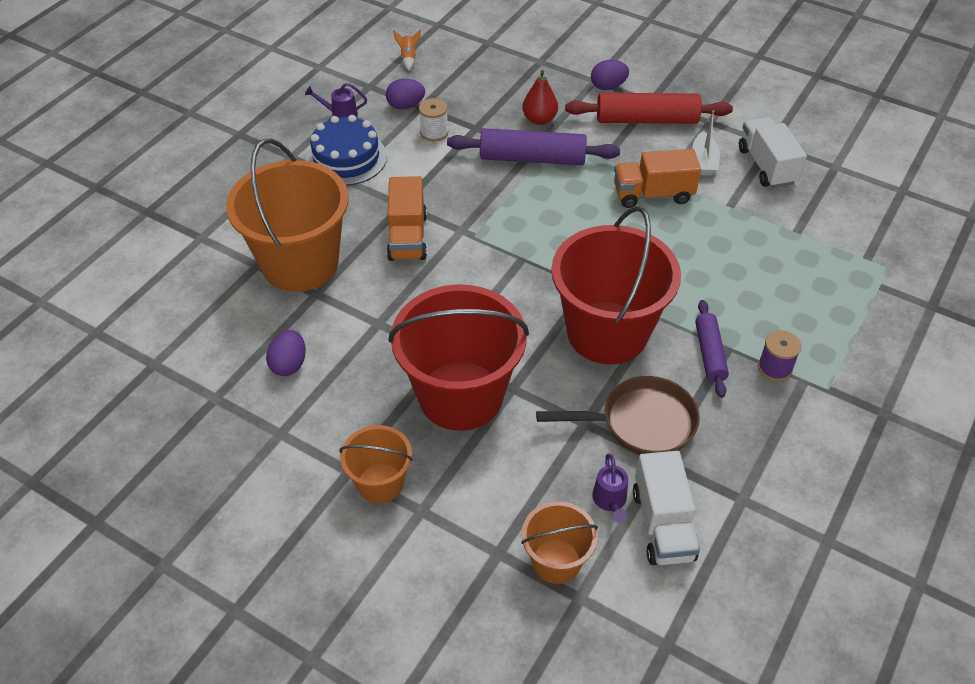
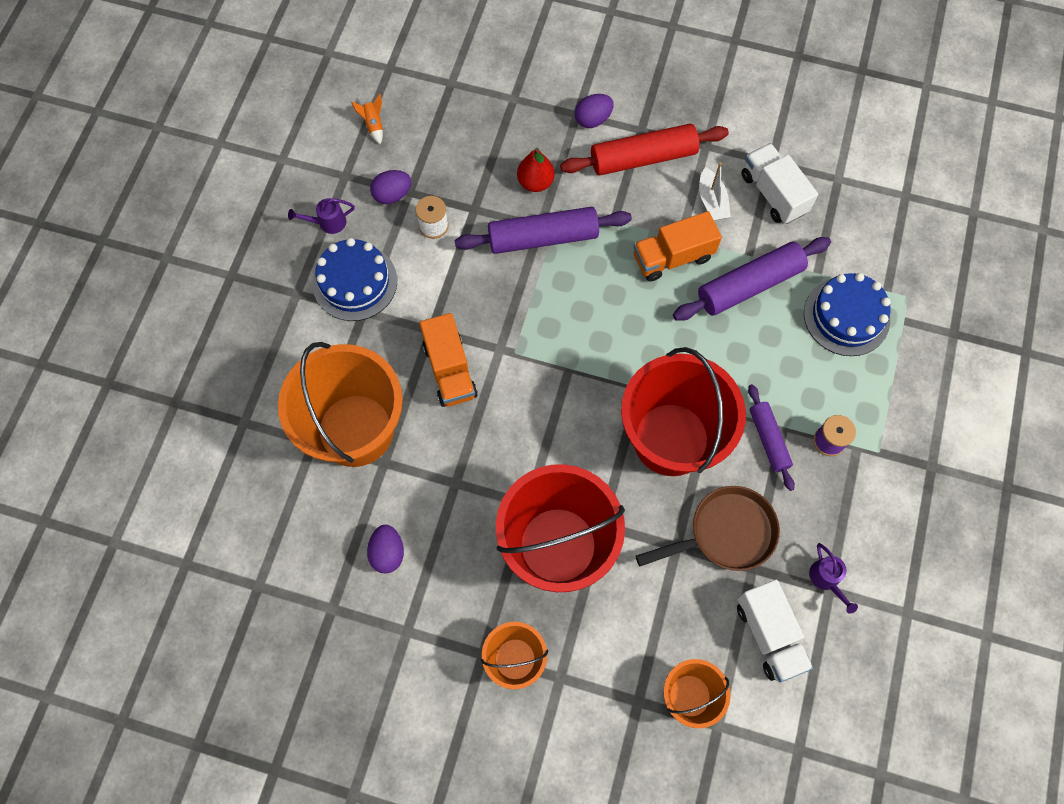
camera: 15 degrees left, 20 degrees up
(610, 501) = (719, 623): purple watering can -> purple watering can (826, 580)
(723, 229) = (749, 285): none -> purple rolling pin
(818, 271) = (846, 316): none -> blue cake

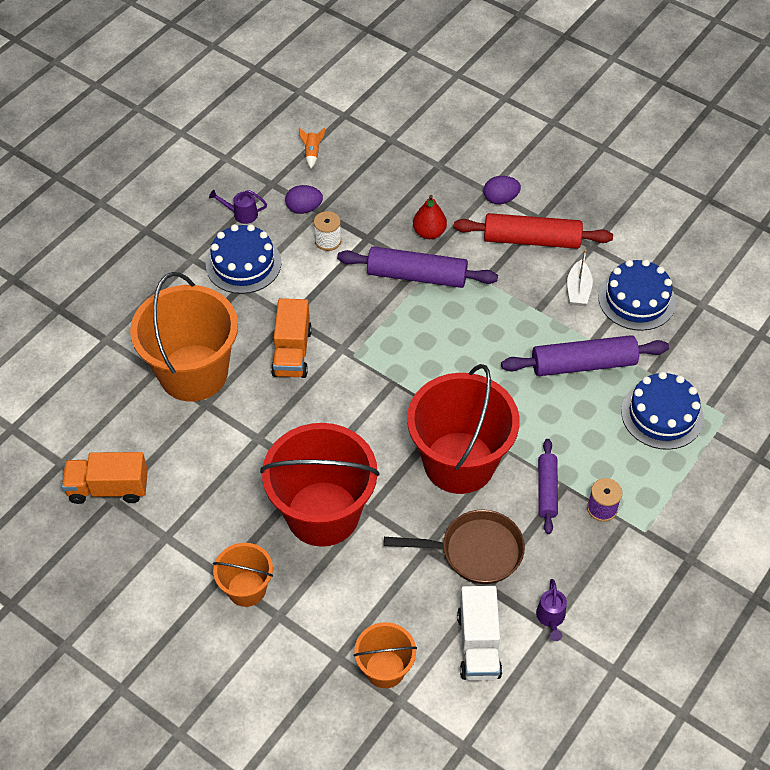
camera: 20 degrees right, 15 degrees down
(387, 553) = (177, 472): purple egg -> none
(672, 257) = (523, 323): orange truck -> orange truck (108, 488)
(773, 194) = (636, 299): white truck -> blue cake

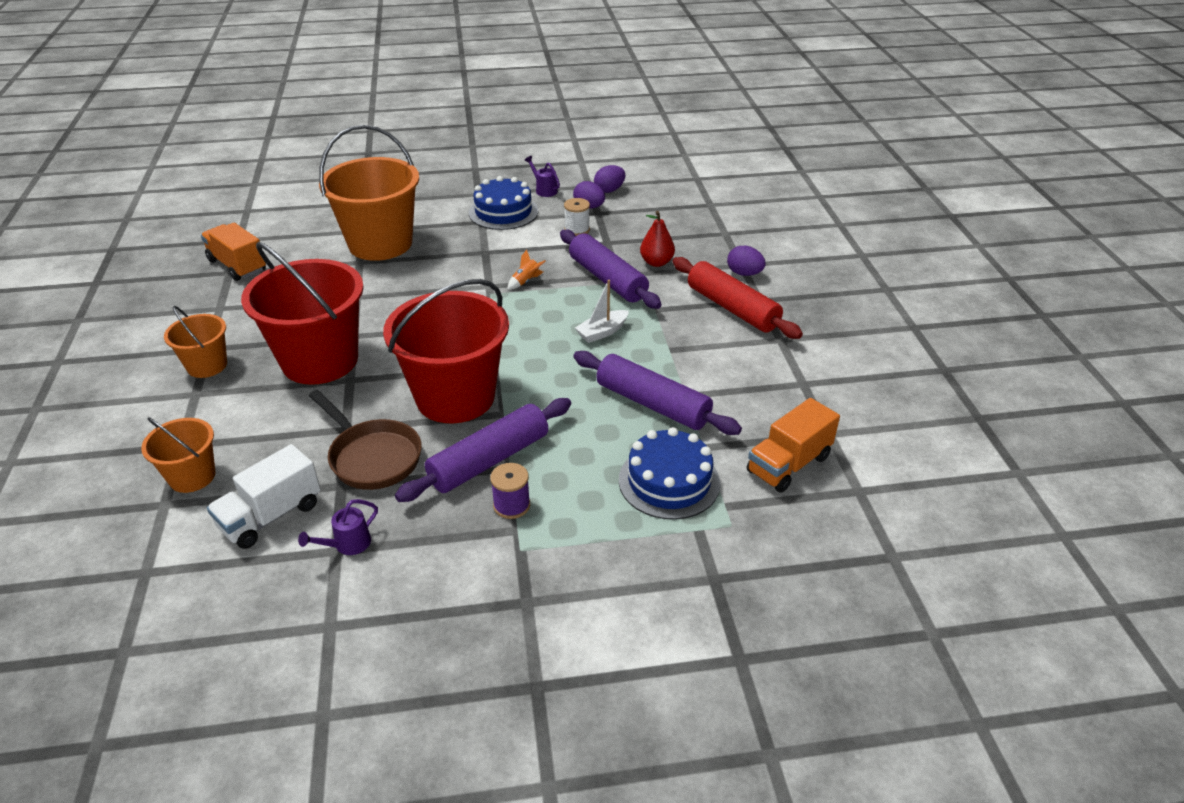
camera: 45 degrees right, 15 degrees down
(292, 352) = (454, 269): orange truck -> orange truck (788, 464)
(294, 177) = (609, 190): none -> purple egg
(312, 153) = (641, 185): orange rocket -> orange rocket (526, 281)
(547, 490) = (489, 460): purple rolling pin -> purple rolling pin, size x1.67
(578, 290) = (724, 358): white boat -> white boat (602, 332)
(636, 299) = (768, 393): blue cake -> none

